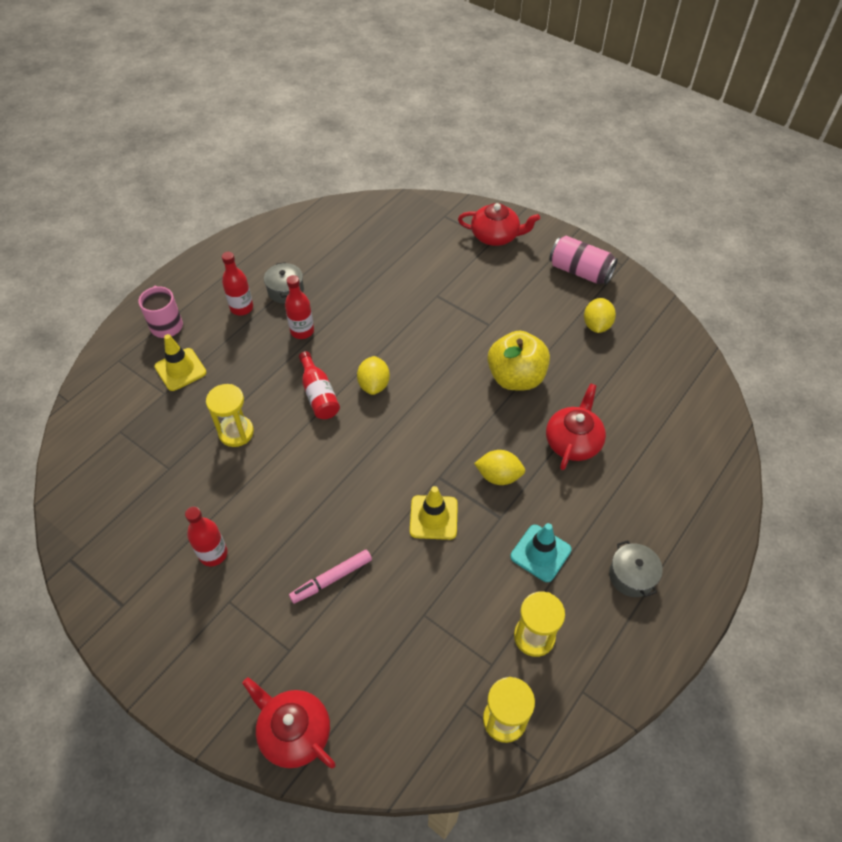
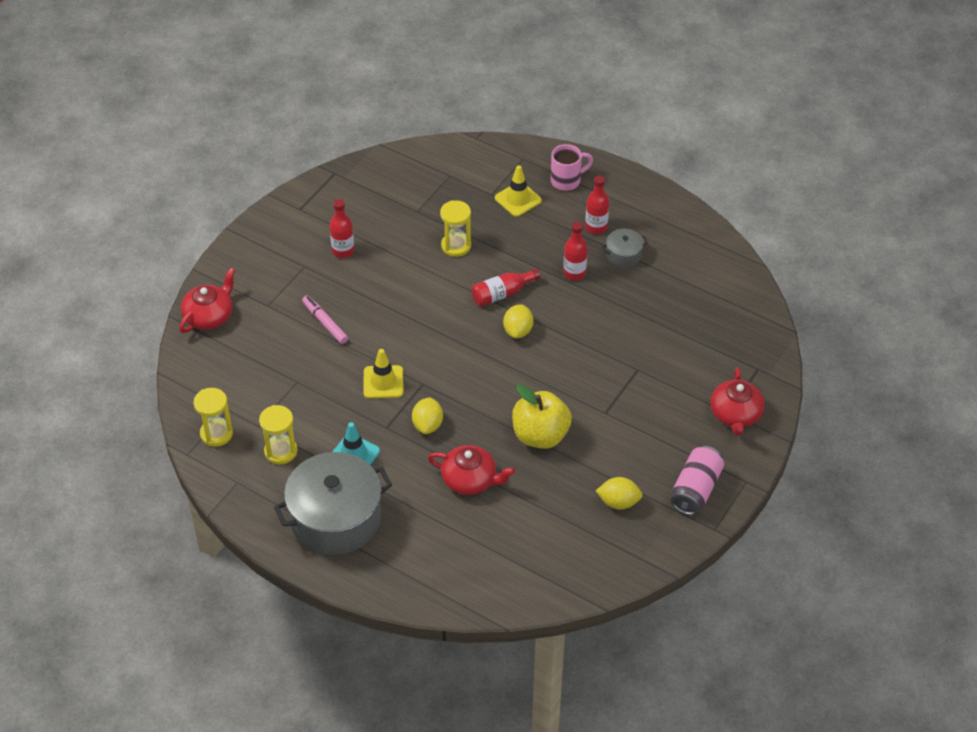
camera: 85 degrees right, 5 degrees down
(374, 385) = (518, 331): yellow lemon -> yellow lemon turned 75 degrees counterclockwise
(631, 576) = (335, 518): grey pot -> grey pot, size x2.27

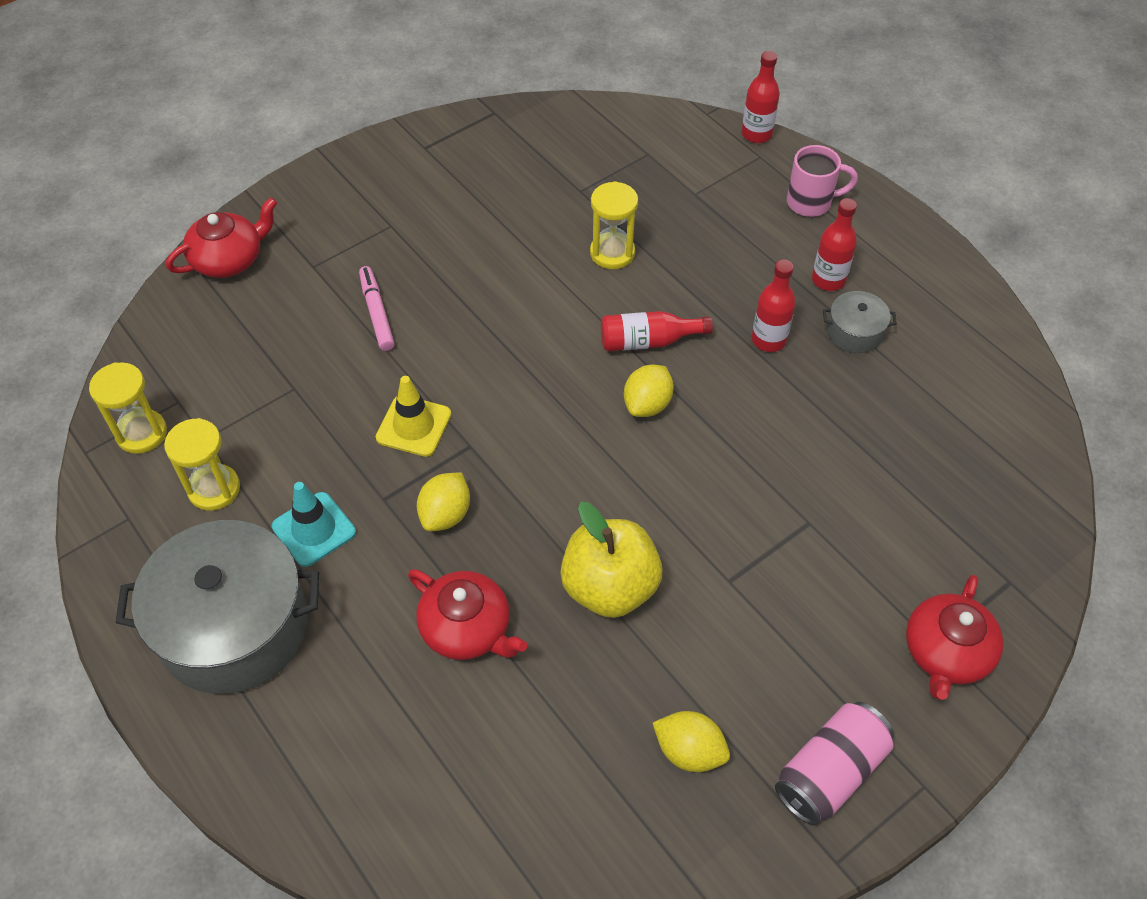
camera: 20 degrees right, 5 degrees up
(343, 251) = (453, 218): red bottle -> red bottle (756, 134)
(518, 199) = (729, 210): yellow traffic cone -> none

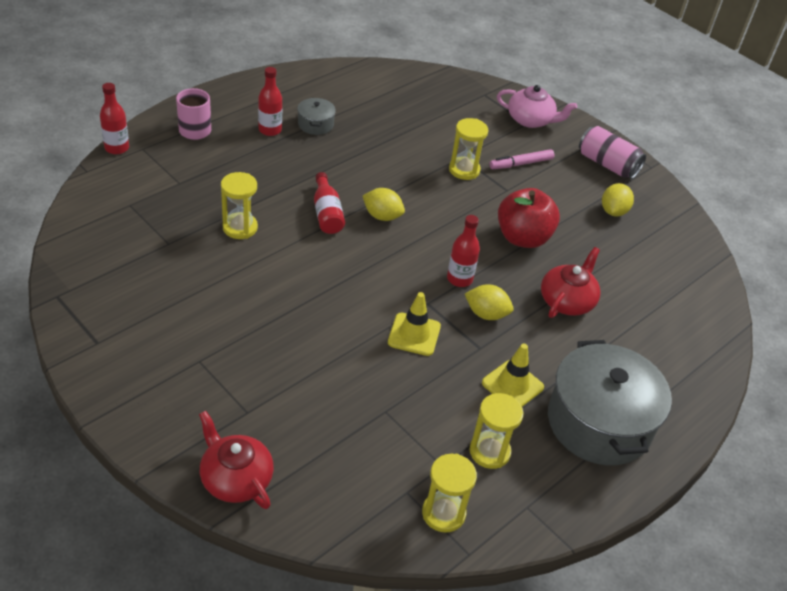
camera: 100 degrees left, 10 degrees down
(314, 529) = (512, 385): turquoise traffic cone -> yellow traffic cone
(377, 313) = (302, 363): pink marker -> pink marker (521, 164)
(610, 587) = (523, 238): yellow apple -> red apple
(768, 340) = (323, 160): red bottle -> red bottle (459, 279)
(773, 522) = (464, 170): none -> yellow hourglass
(946, 653) = (531, 120): red teapot -> pink teapot

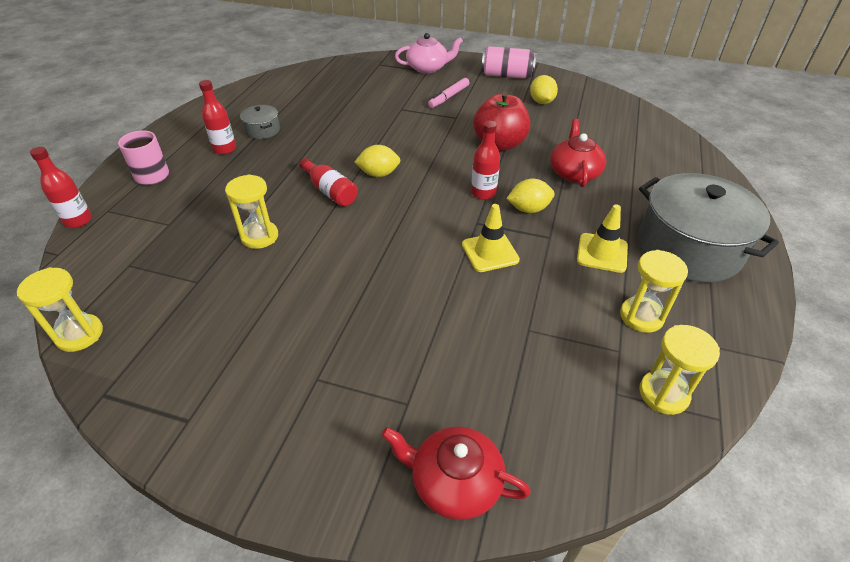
camera: 25 degrees left, 0 degrees up
(464, 170) = (412, 117): yellow hourglass -> yellow hourglass (79, 334)

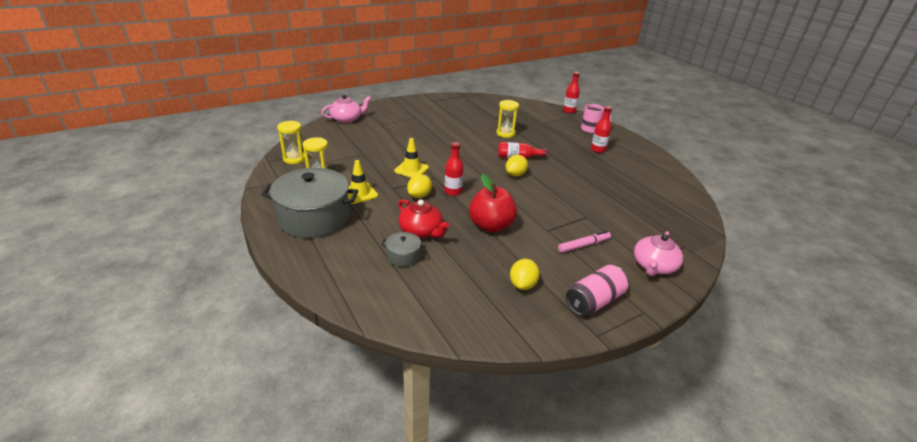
camera: 130 degrees right, 10 degrees down
(79, 334) = (495, 98): yellow hourglass -> none
(262, 130) = (609, 165): grey pot -> grey pot (403, 256)
(449, 97) = (583, 245): pink marker -> pink marker turned 75 degrees clockwise
(454, 482) = (347, 119): red teapot -> pink teapot
(541, 102) = (522, 284): yellow lemon -> yellow lemon turned 75 degrees clockwise

